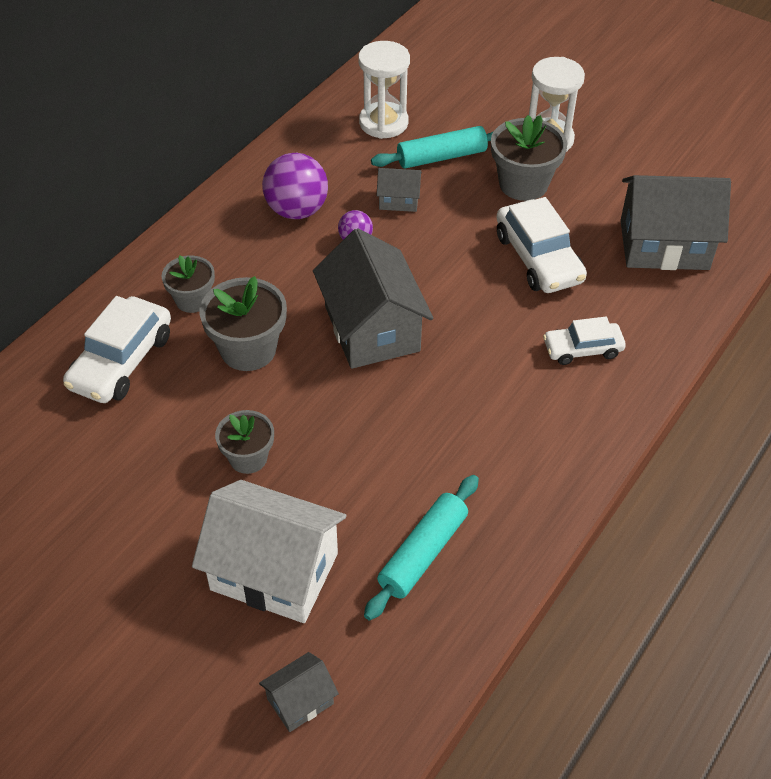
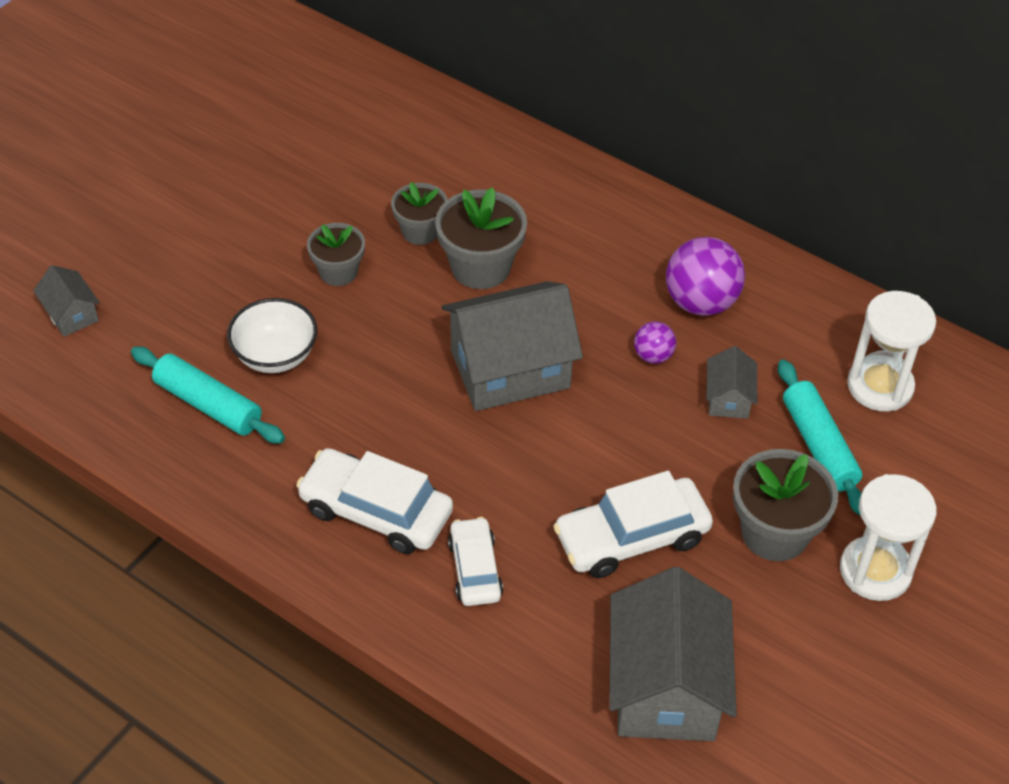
camera: 90 degrees right, 0 degrees up
(121, 361) = (467, 174): white car -> white car (376, 511)
(192, 300) = (552, 220): grey flower pot -> grey flower pot (420, 231)
(274, 571) = (205, 294): white house -> none
(358, 502) = (275, 355): none -> white bowl

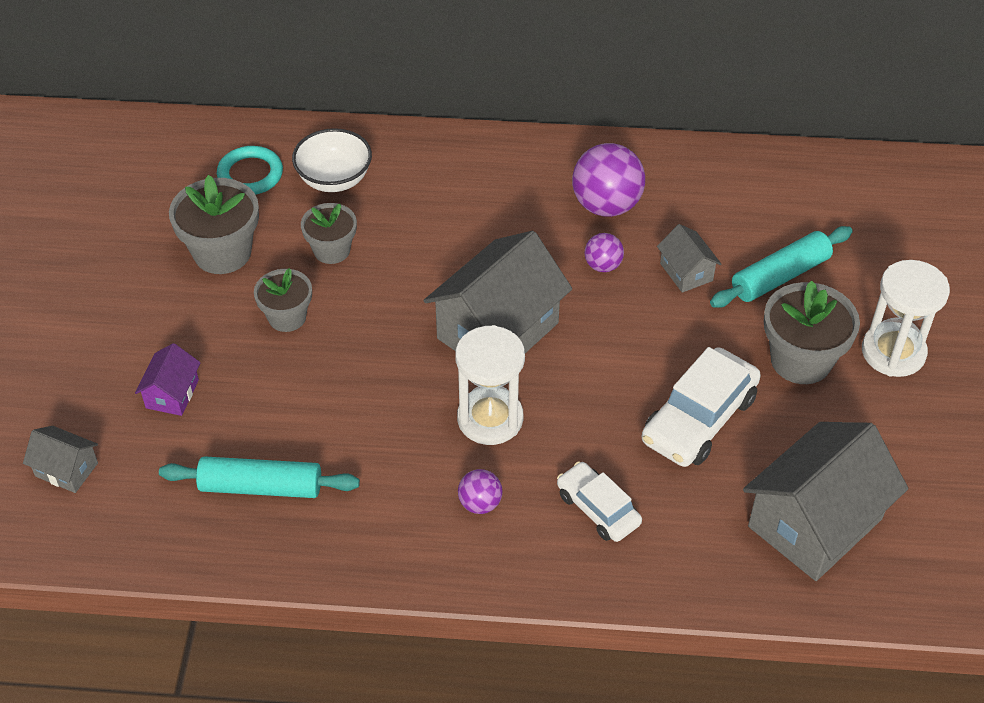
camera: 30 degrees left, 0 degrees up
(197, 292) = (172, 394): none -> purple house
(275, 355) = (288, 415): white bowl -> white bowl (334, 179)
(376, 511) = (480, 503): white car -> purple ball
(402, 134) = (250, 174): none -> turquoise ring
(480, 267) = (407, 257): grey flower pot -> grey flower pot (222, 252)
(665, 687) = (815, 523): grey house -> grey house turned 75 degrees clockwise
(818, 445) = (780, 276): turquoise rolling pin -> turquoise rolling pin turned 75 degrees counterclockwise
(880, 386) = (788, 209): white hourglass -> white hourglass (490, 419)

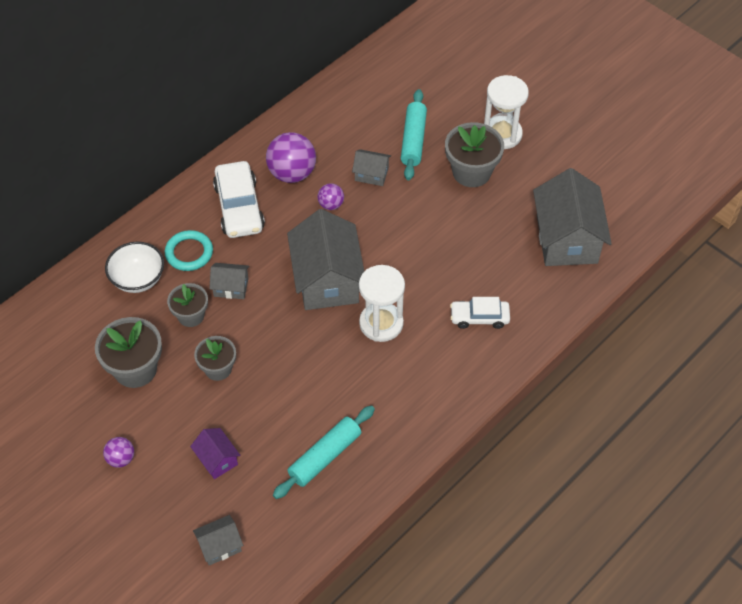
camera: 50 degrees left, 5 degrees up
(250, 174) = (88, 317): turquoise ring -> turquoise ring (189, 253)
(401, 257) = (231, 287): none -> grey house
(480, 503) = (429, 365): purple ball -> purple ball (121, 459)
(699, 419) = (466, 238): white car -> white car (239, 207)

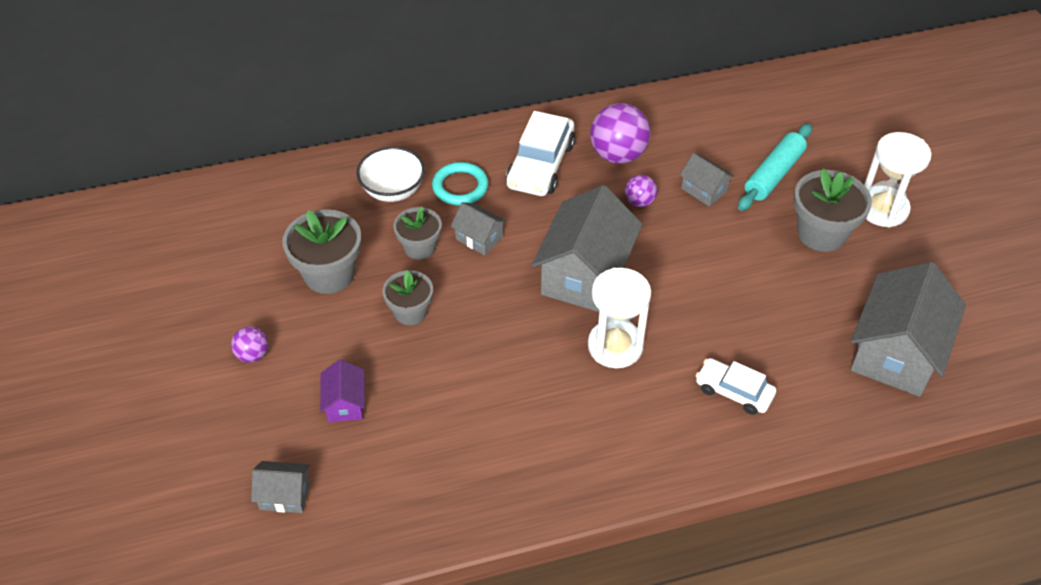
camera: 30 degrees right, 5 degrees down
(325, 456) = (459, 458): turquoise rolling pin -> none

